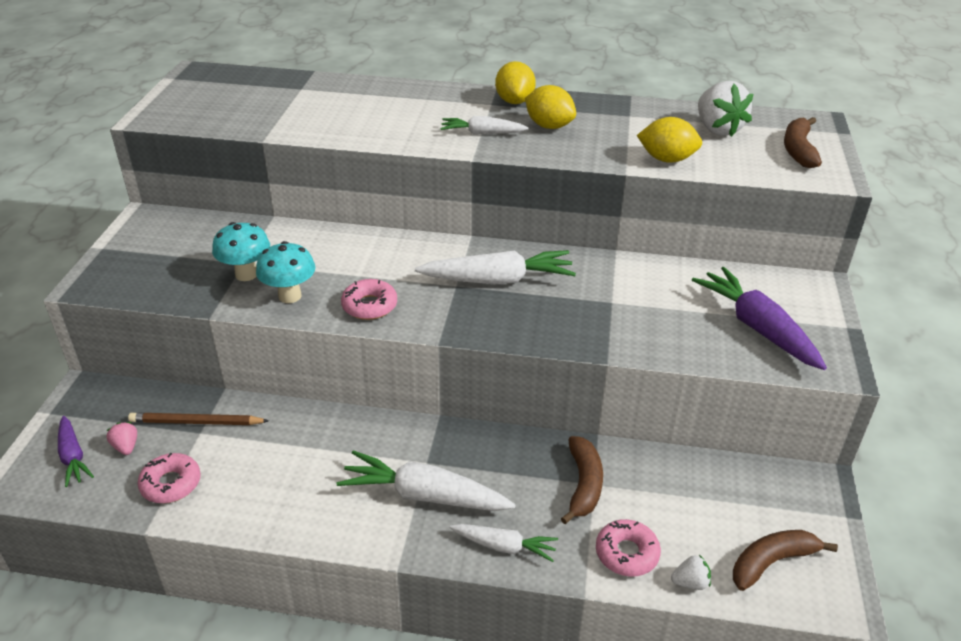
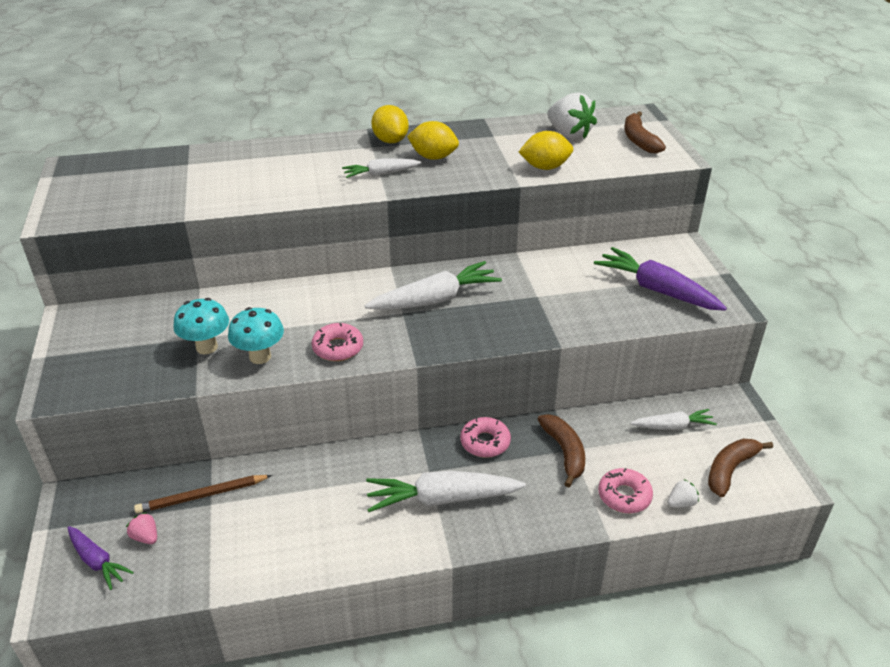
camera: 20 degrees left, 0 degrees up
(171, 484) = (209, 557): pink donut -> pink donut (485, 442)
(504, 546) = (528, 520): white carrot -> white carrot (673, 426)

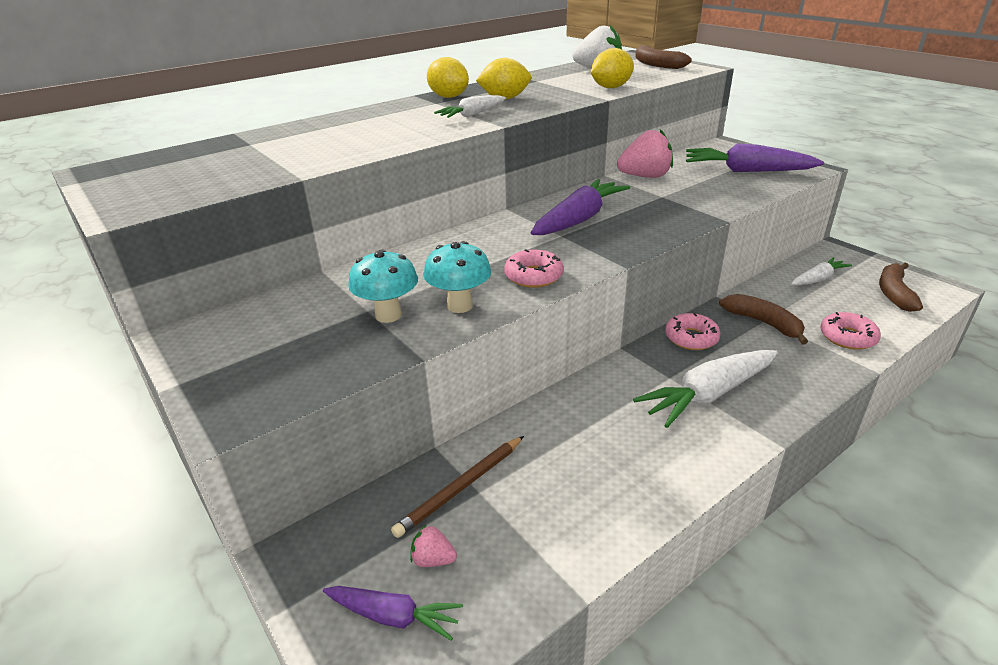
camera: 25 degrees left, 5 degrees down
(435, 299) = (579, 219): white carrot -> purple carrot
(550, 266) = (645, 176): none -> pink strawberry
(681, 503) = (893, 327): white strawberry -> none

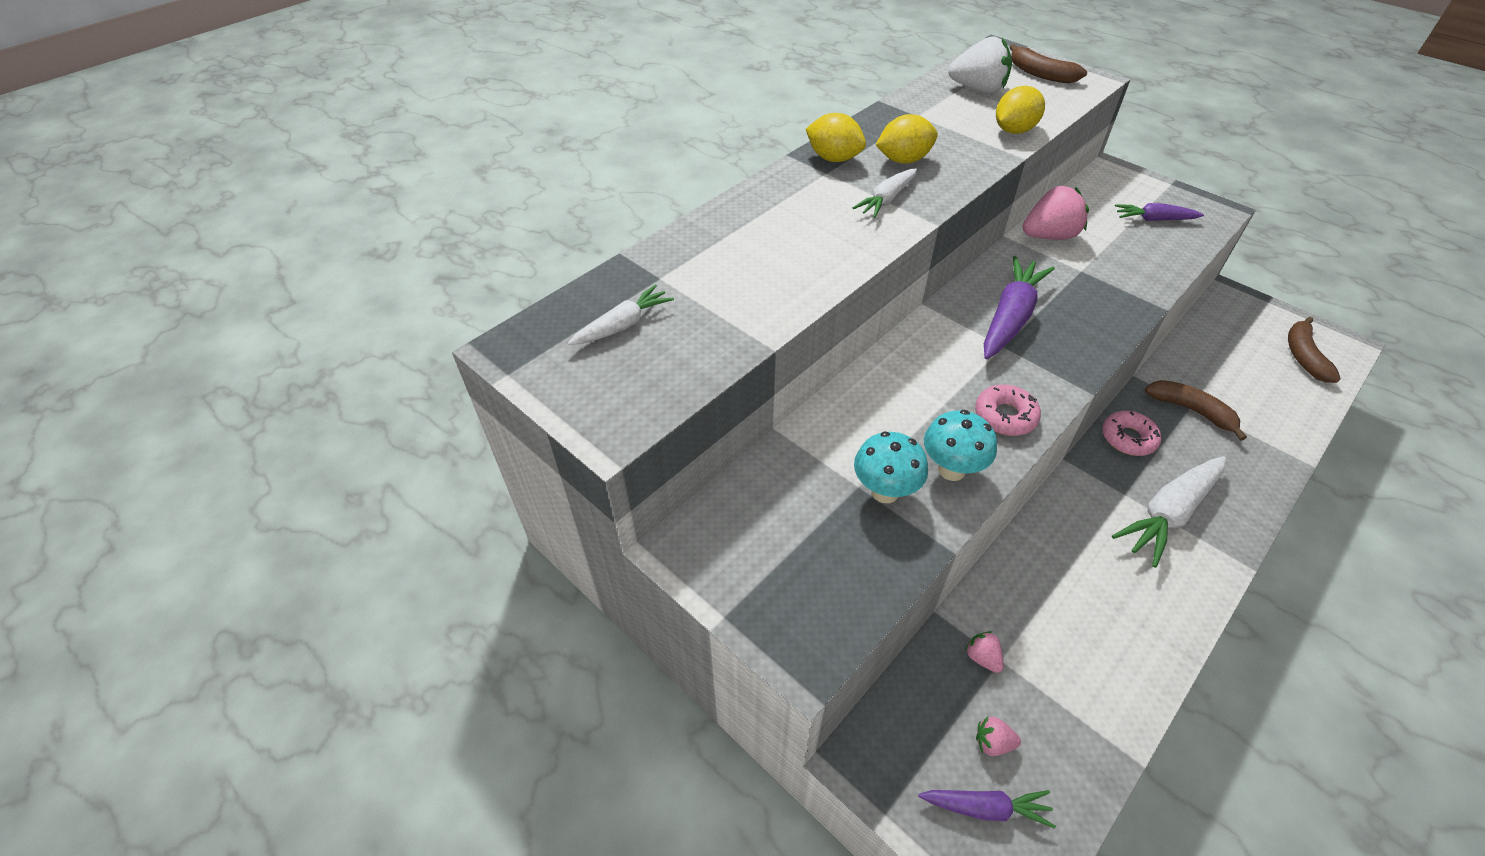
camera: 10 degrees left, 15 degrees up
(461, 488) = (982, 657): brown pencil -> pink strawberry
(746, 171) = (1153, 219): purple carrot -> purple carrot, size x0.58
(818, 279) = (1226, 341): white carrot -> white carrot (623, 325)
(847, 337) = (1275, 422): pink donut -> none

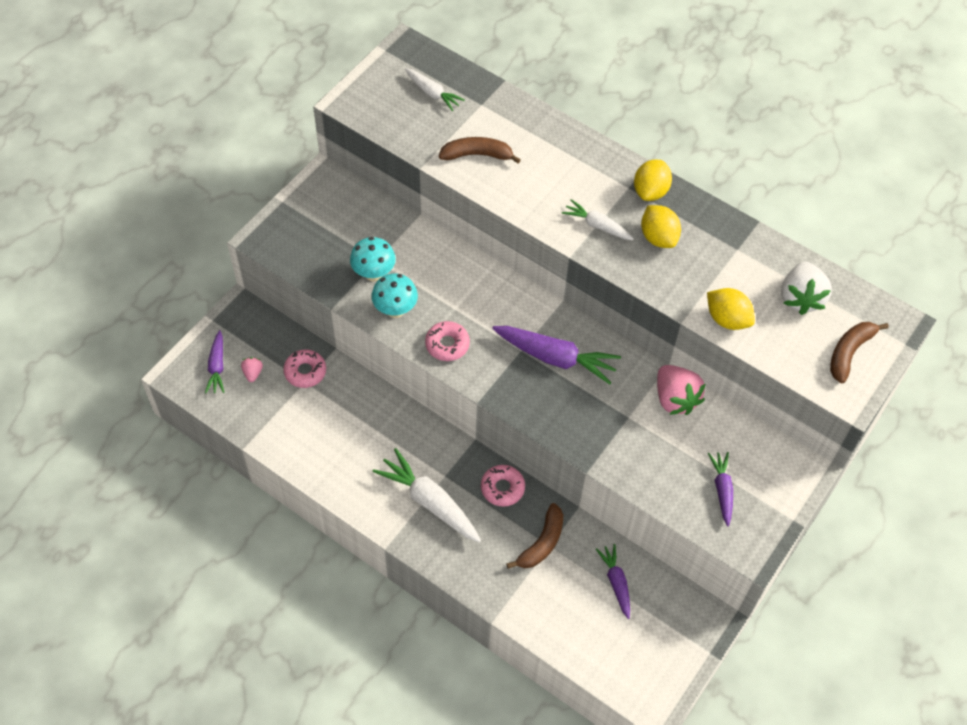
camera: 80 degrees right, 10 degrees up
(982, 657) = (305, 372): pink strawberry -> pink donut
(1218, 356) = (616, 582): none -> purple carrot
(1303, 356) = (630, 659): brown banana -> brown banana (477, 155)

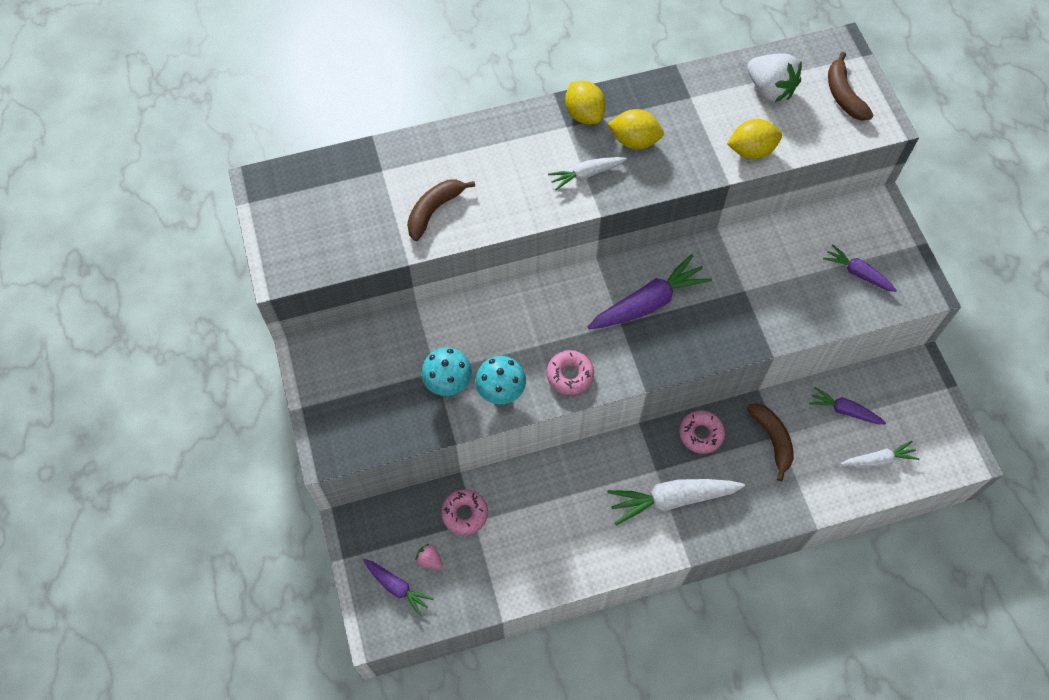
camera: 50 degrees left, 5 degrees up
(432, 93) = (334, 199): white carrot -> white carrot (878, 460)
(675, 399) = (753, 246): pink strawberry -> none

